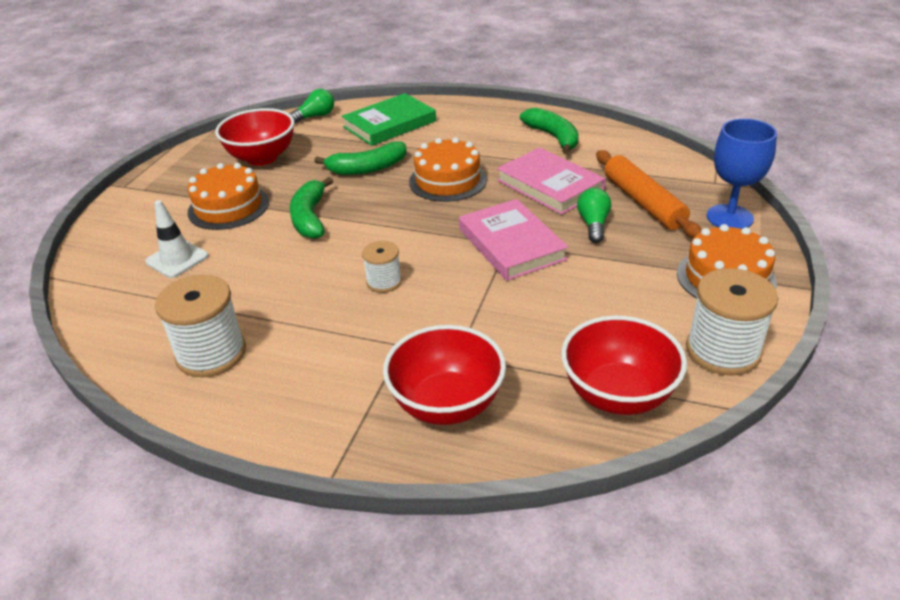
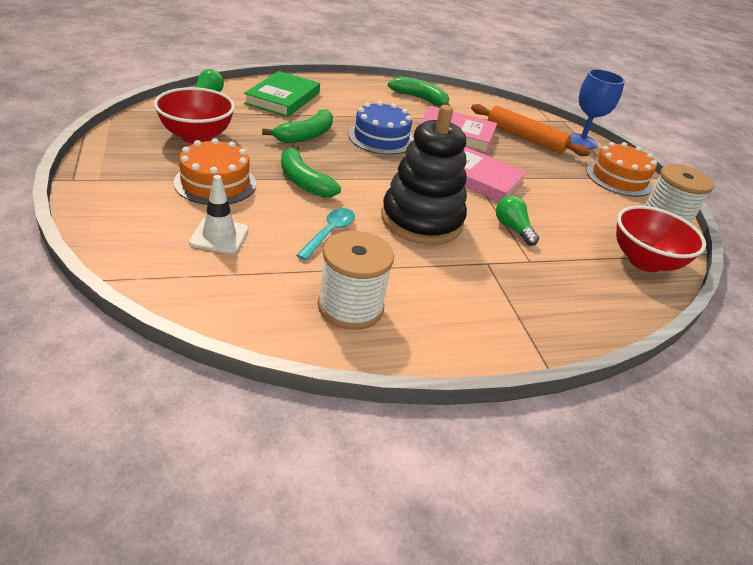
camera: 40 degrees left, 0 degrees up
(274, 276) = (329, 233): none -> turquoise spoon
(384, 282) = (421, 220): white spool -> black stacking toy
(446, 404) = (561, 295): red bowl -> none
(447, 180) = (381, 138): orange cake -> blue cake
(593, 224) = (513, 157): green light bulb -> green light bulb (513, 229)

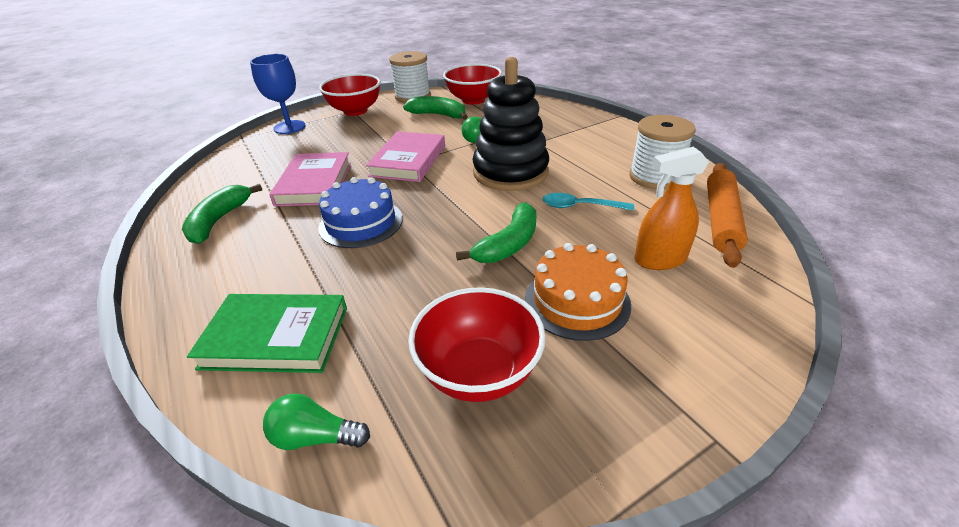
camera: 100 degrees left, 0 degrees up
(219, 236) = (660, 259): white traffic cone -> orange spray bottle
(306, 135) = (396, 275): green banana -> green banana (438, 115)
(525, 138) = (300, 150): orange rolling pin -> orange rolling pin (721, 220)
(619, 178) = (355, 111): orange cake -> red bowl

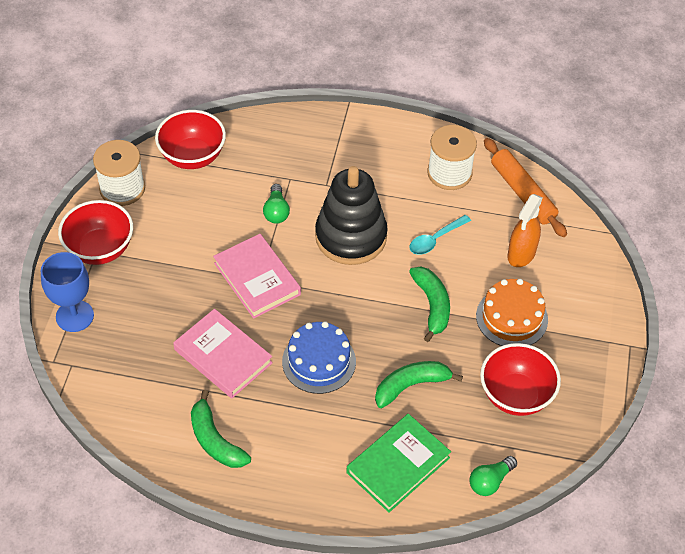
camera: 50 degrees left, 15 degrees up
(438, 115) = (193, 202): green banana -> green banana (411, 386)

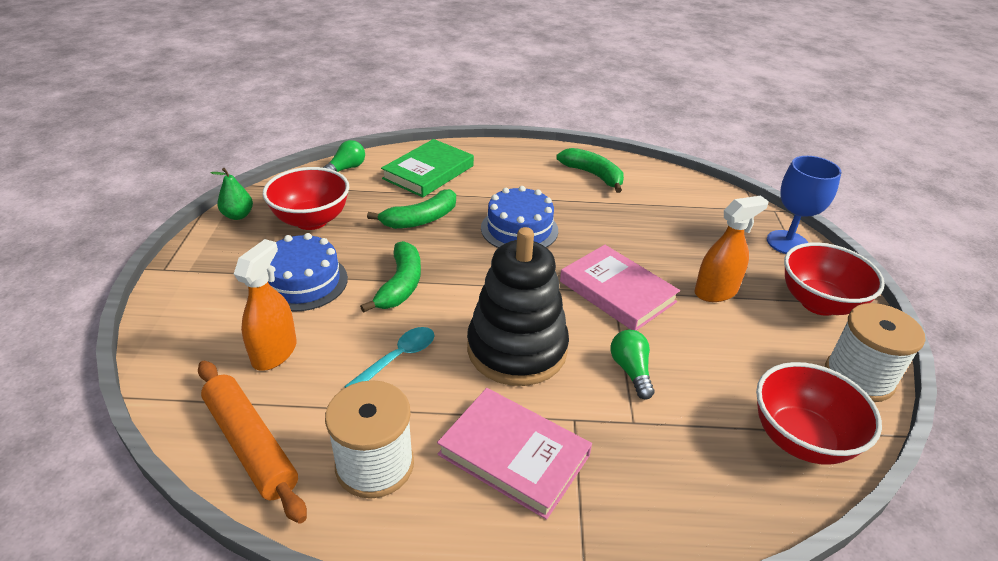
camera: 170 degrees right, 15 degrees down
(176, 269) = (716, 292): none -> orange spray bottle
(223, 356) = (617, 225): pink book -> pink book (514, 455)
(432, 305) = (400, 285): green banana -> green banana turned 150 degrees counterclockwise
(511, 317) = (303, 282): orange cake -> blue cake
(587, 410) = (238, 215): none -> green pear

